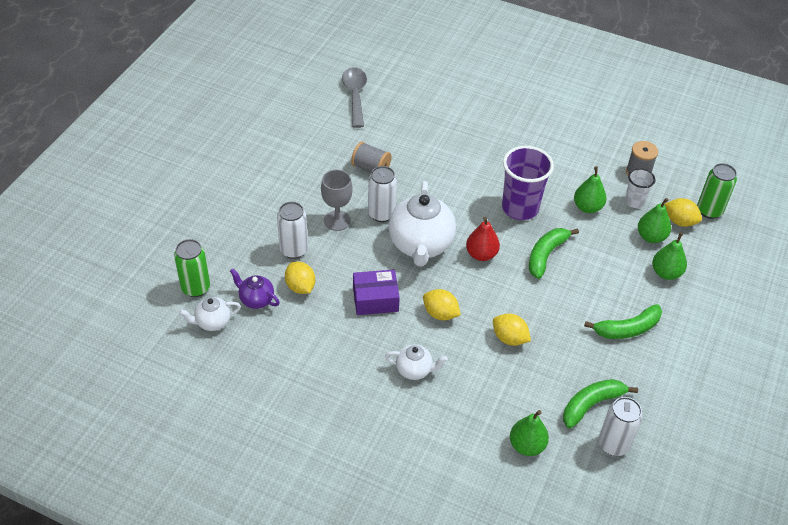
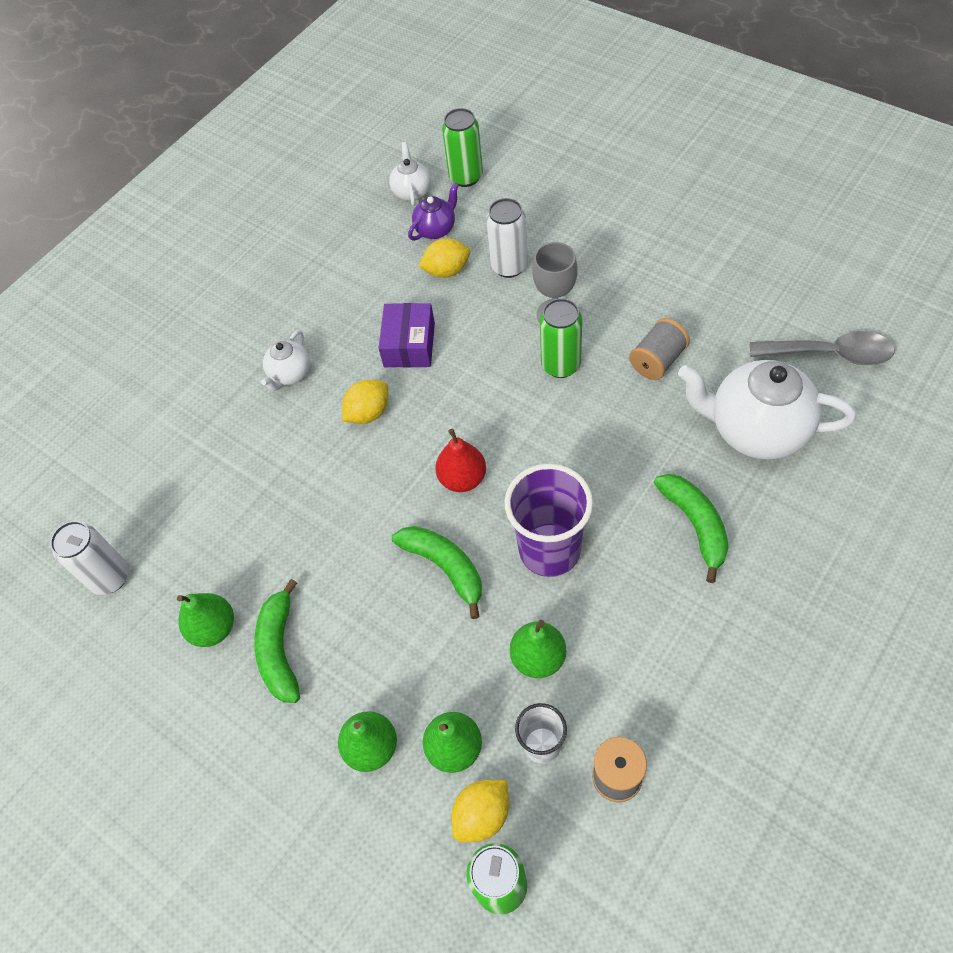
camera: 110 degrees right, 10 degrees up
(381, 214) = (561, 365): white can -> green can
(421, 245) = (493, 405): white teapot -> white teapot (755, 430)
(509, 338) = (307, 487): yellow lemon -> none
(527, 445) = (146, 477): green pear -> green pear (214, 628)
(591, 404) = (175, 566): green banana -> green banana (695, 525)

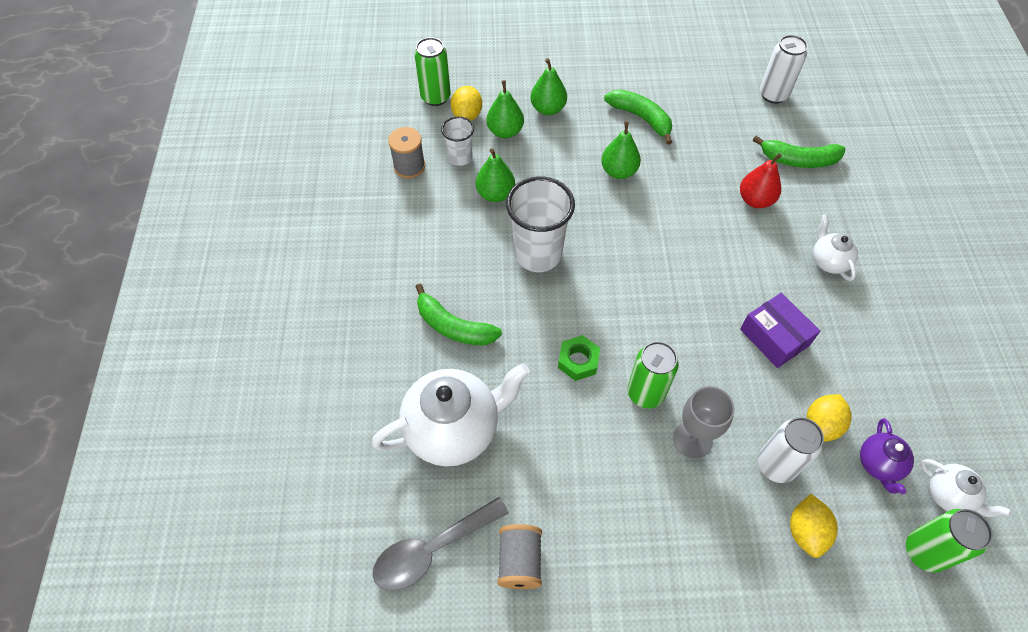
camera: 135 degrees right, 0 degrees up
(214, 628) = (687, 107): green pear -> green pear (618, 171)
(368, 413) = (743, 268): yellow lemon -> yellow lemon (806, 531)
(445, 567) = (593, 207): green banana -> green banana (798, 160)
(462, 478) = (634, 264): red pear -> red pear (755, 200)
(549, 550) = (538, 254): purple cup -> white cup
(597, 423) = (578, 361): none -> green nut
(657, 361) = (573, 447): grey spool -> grey spool (519, 561)

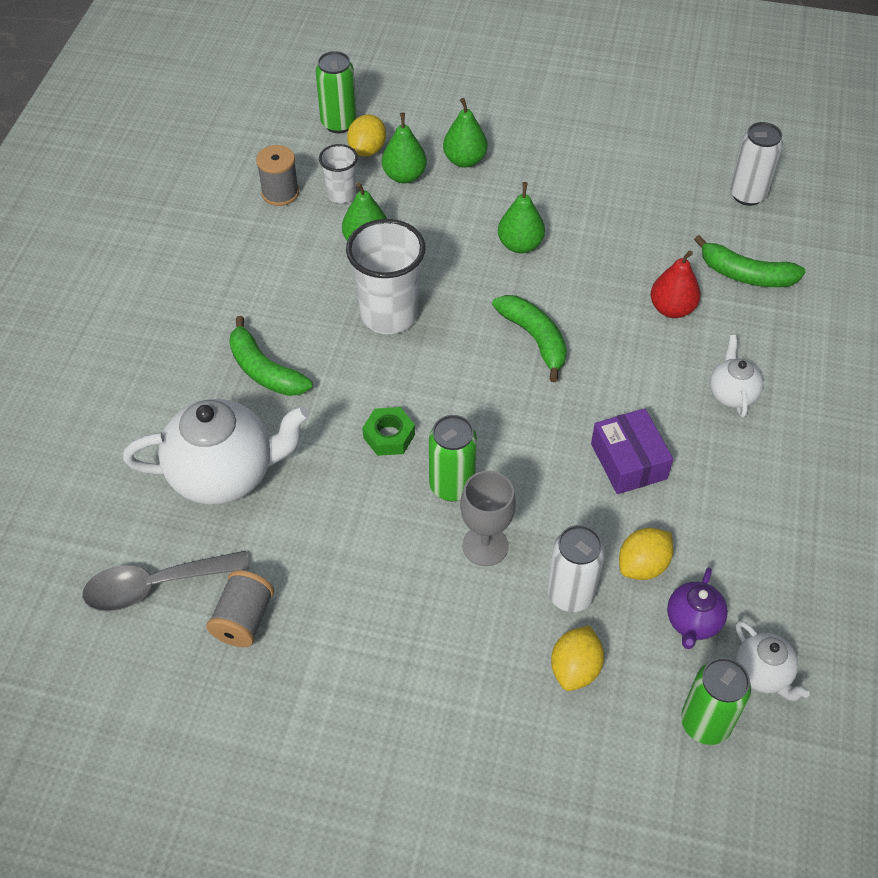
camera: 15 degrees right, 5 degrees down
(641, 118) = (572, 191): green banana -> green banana (534, 339)

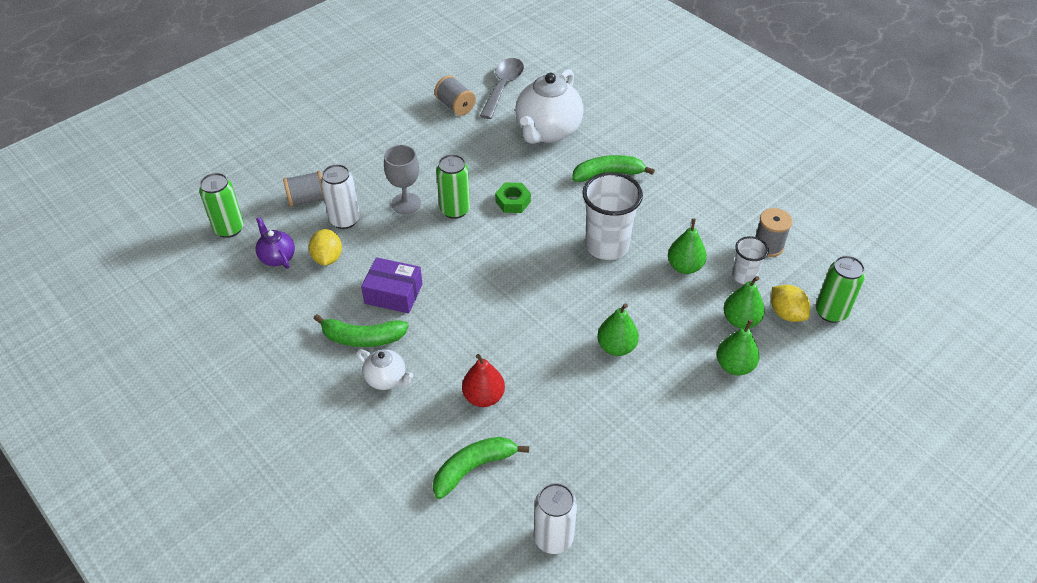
camera: 125 degrees right, 5 degrees down
(534, 339) = (525, 305): green banana -> green banana (362, 338)
(575, 669) = (307, 199): yellow lemon -> grey spool
(763, 674) = (222, 266): white teapot -> none

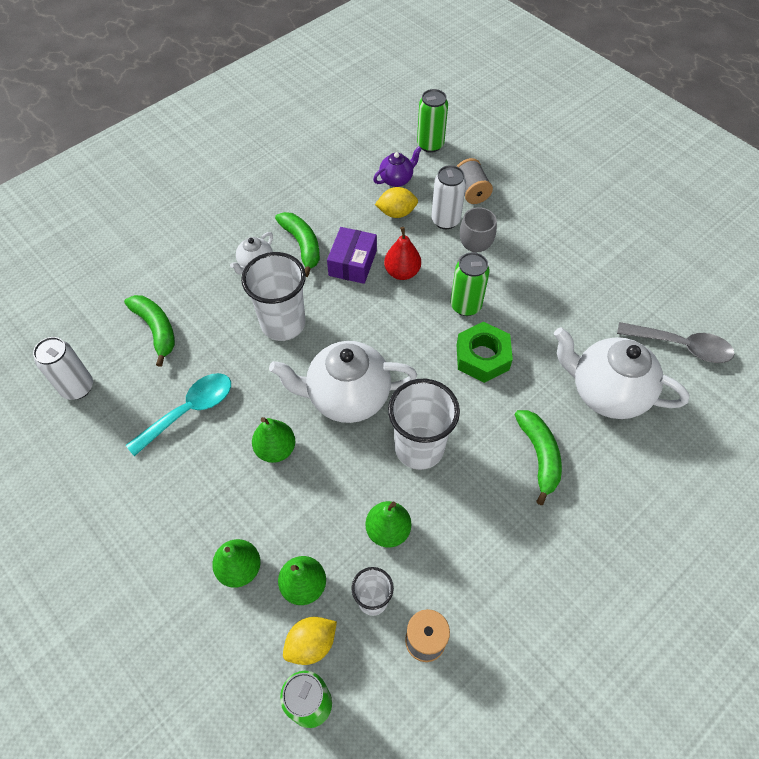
camera: 90 degrees right, 10 degrees up
(362, 338) = (302, 245): green banana -> green banana turned 150 degrees clockwise
(455, 106) = (634, 300): grey spool -> none
(470, 349) = (283, 324): none -> white cup
(483, 397) = (228, 335): red pear -> red pear (402, 272)
(513, 202) = (482, 357): green nut -> green nut, size x1.52
(557, 295) = (347, 397): none -> white teapot
(578, 422) = (189, 411): none -> turquoise spoon

